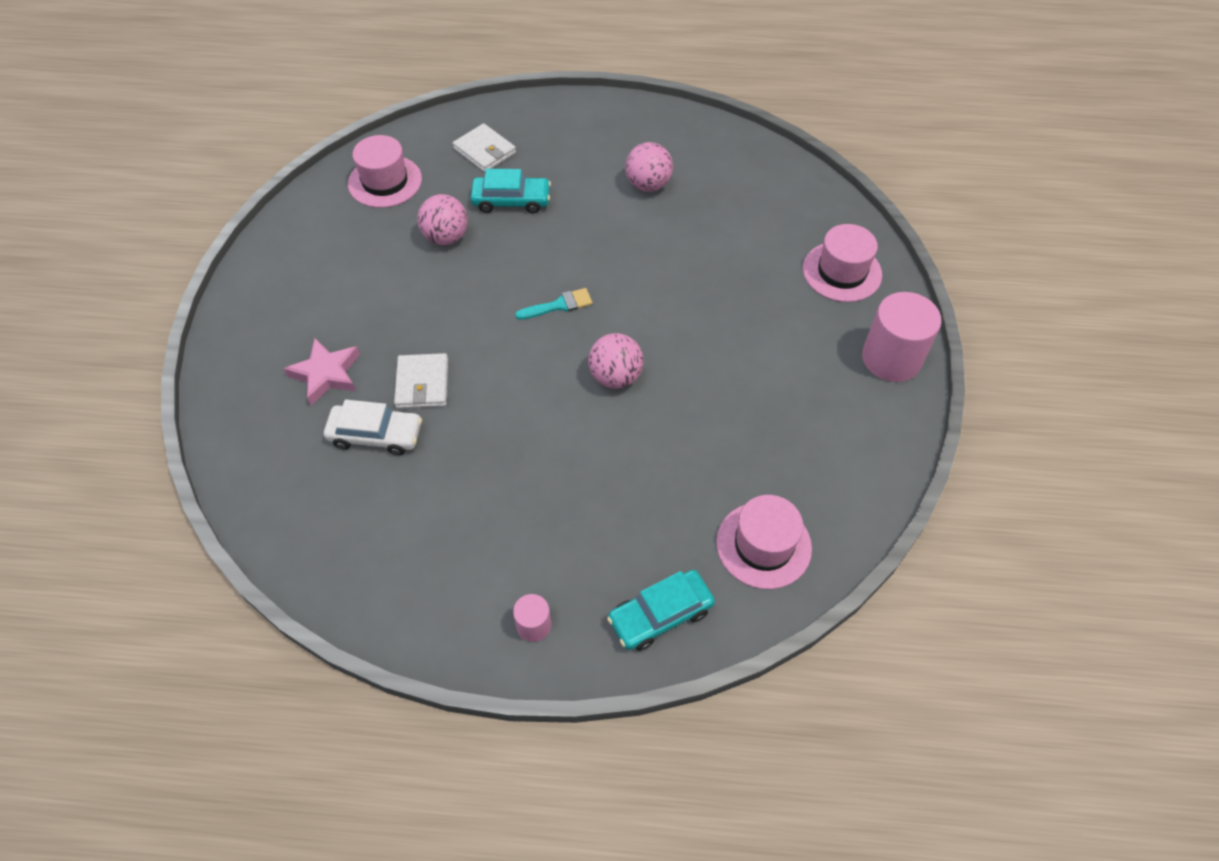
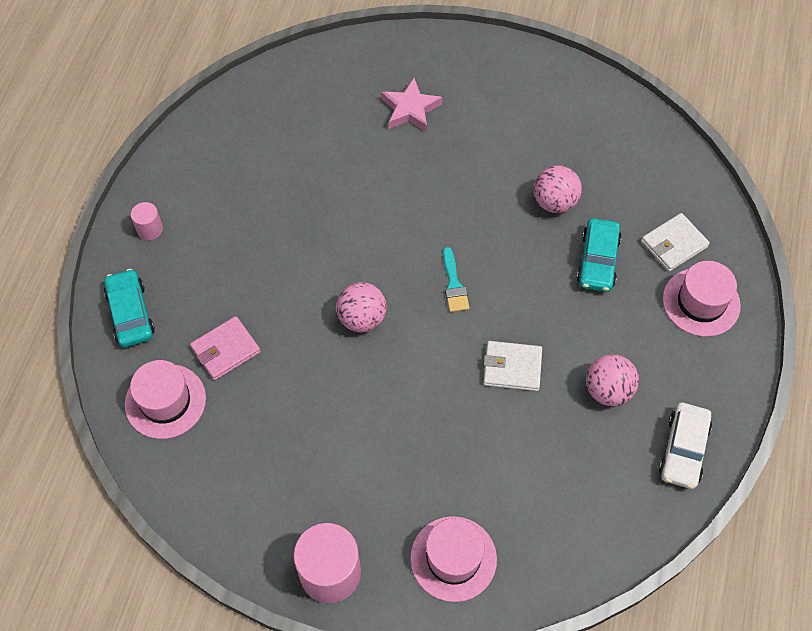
camera: 100 degrees right, 5 degrees up
(376, 435) = (342, 140): white car -> white car (683, 449)
(385, 181) = (636, 157): pink hat -> pink hat (701, 302)
(422, 383) = (386, 174): white wallet -> white wallet (512, 367)
(684, 498) = (226, 350): none -> pink wallet

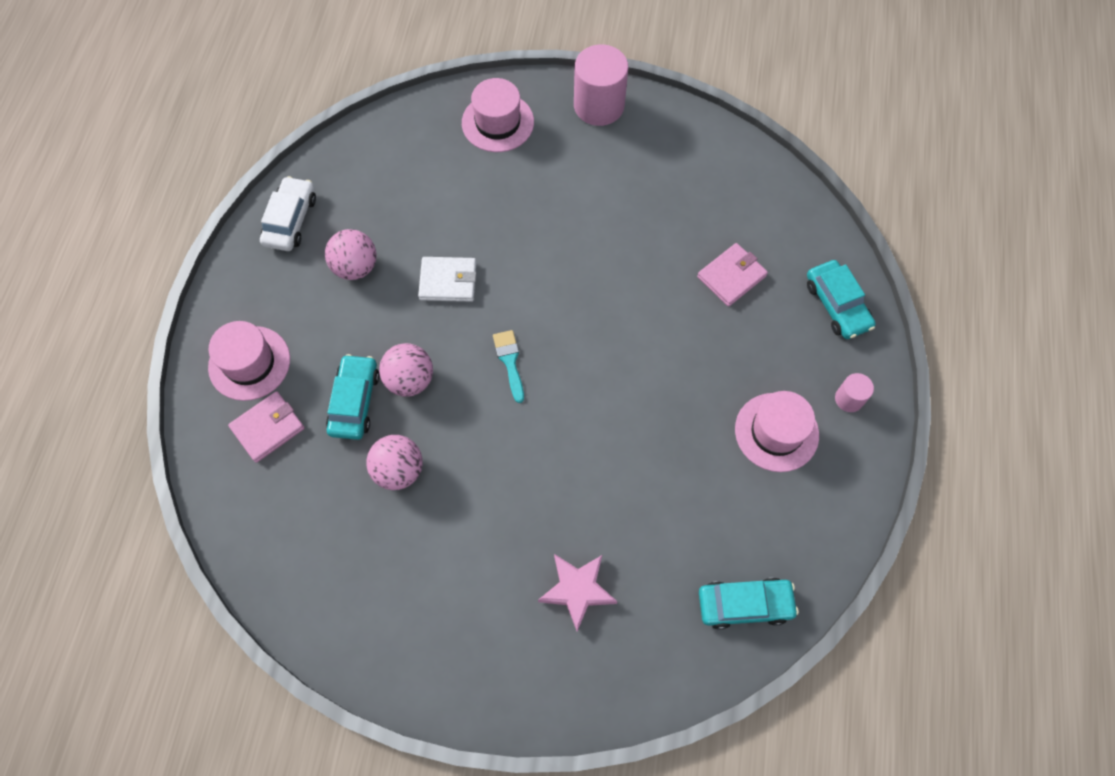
camera: 175 degrees right, 5 degrees up
(165, 401) = (775, 225): pink hat -> pink hat (776, 432)
(282, 91) = (744, 604): none -> turquoise car
(362, 318) = (601, 318): pink ball -> pink ball (410, 380)
(674, 244) = (268, 428): white wallet -> pink wallet

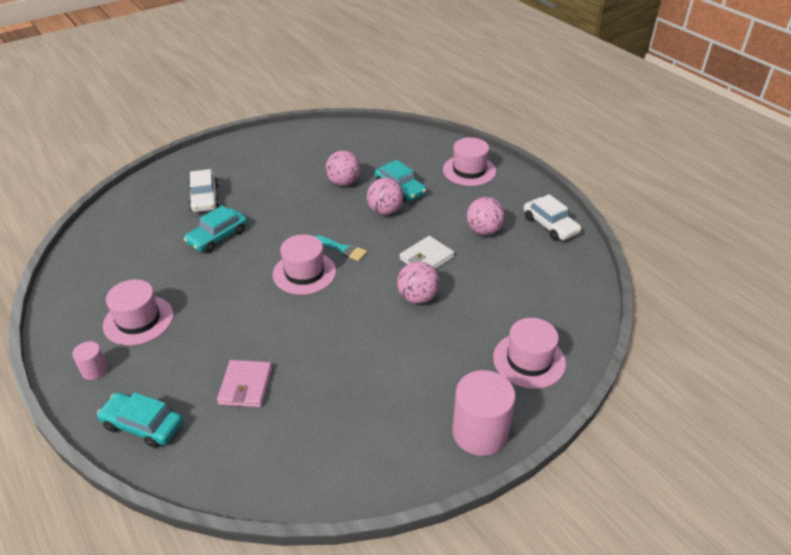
camera: 135 degrees right, 25 degrees down
(268, 428) = (424, 160): pink wallet -> none
(508, 245) = (417, 297): none -> pink ball
(576, 361) = (304, 273): none -> pink hat
(577, 590) = (204, 198): pink star -> white car
(744, 604) = (104, 241): turquoise car -> turquoise car (217, 237)

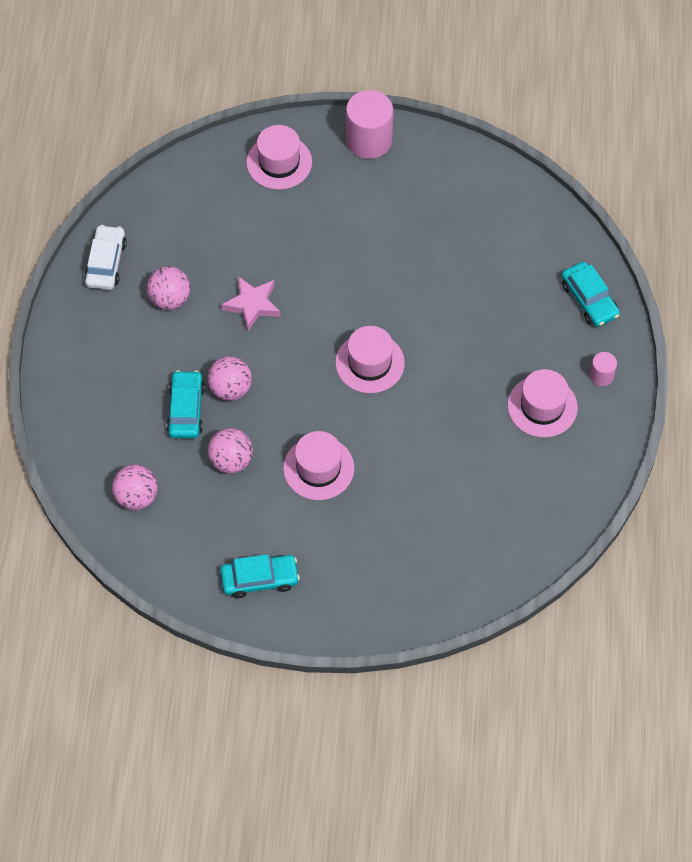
camera: 140 degrees left, 20 degrees up
(204, 198) = (388, 539): white car -> none
(217, 237) = (413, 467): turquoise car -> turquoise car (260, 579)
(245, 386) = (497, 282): pink wallet -> none
(343, 249) = (313, 367): turquoise brush -> none
(417, 297) = (301, 270): pink ball -> pink ball (136, 497)
(426, 258) = (252, 305): white wallet -> pink star
(469, 170) = (91, 385): pink hat -> pink hat (318, 468)

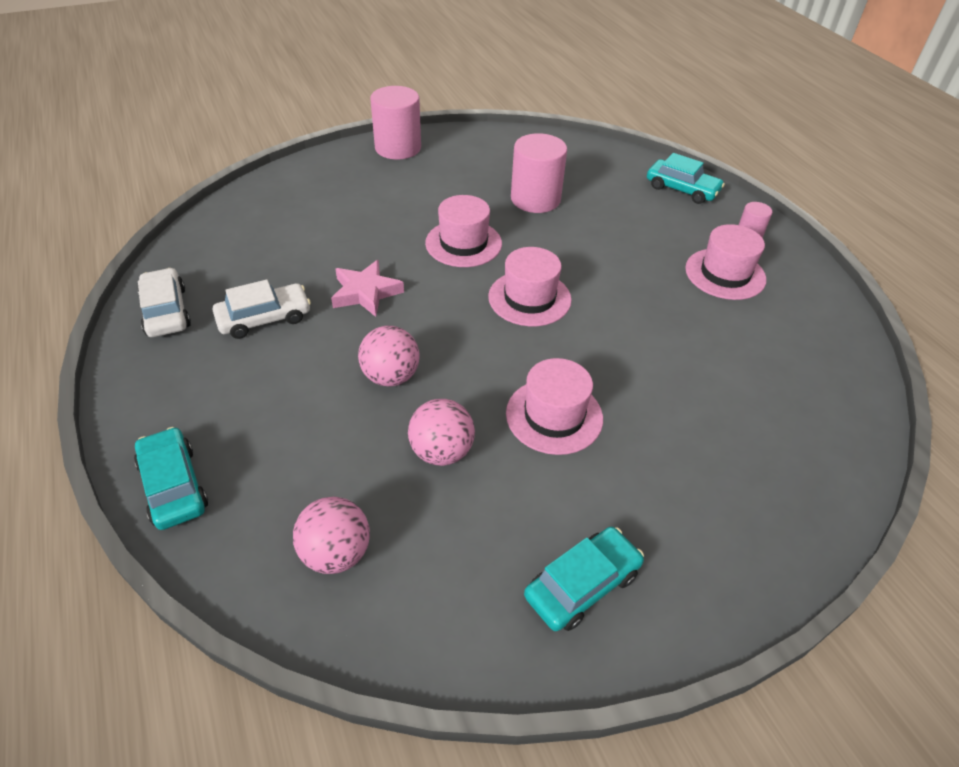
camera: 30 degrees left, 15 degrees down
(170, 299) = (264, 318): pink ball -> white car
(186, 409) = (347, 418): turquoise car -> turquoise car (174, 486)
(279, 162) = (321, 182): pink hat -> pink hat (463, 243)
(448, 258) = (535, 199): none -> pink cylinder

